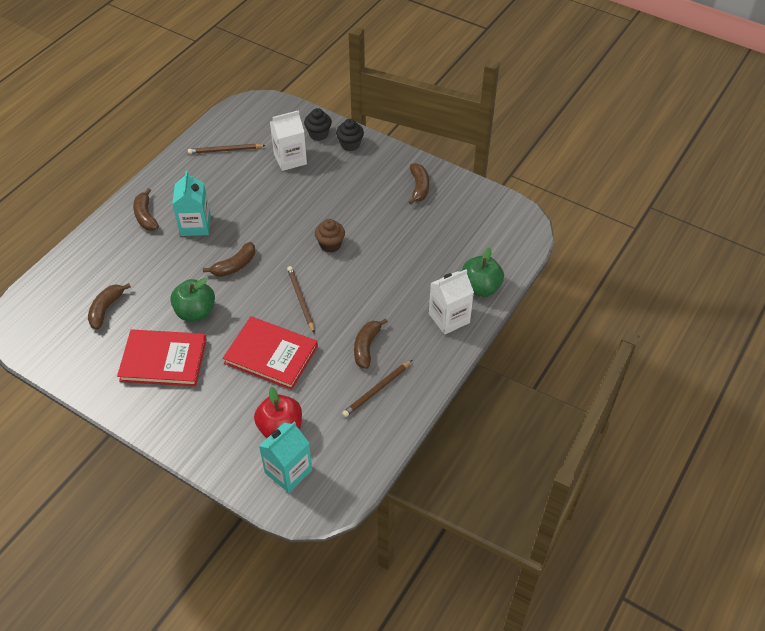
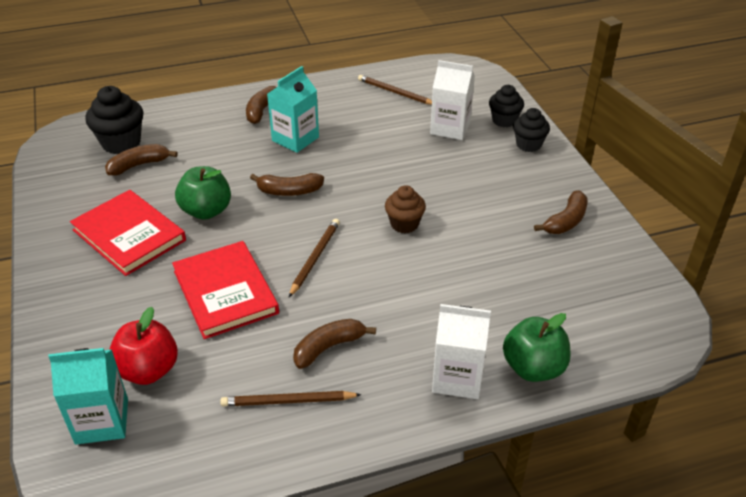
camera: 40 degrees right, 10 degrees down
(70, 301) = (121, 143): none -> black cupcake

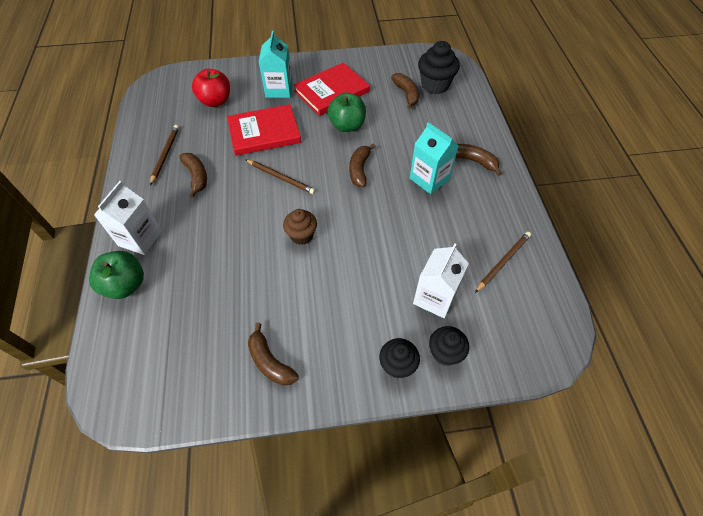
camera: 100 degrees right, 15 degrees up
(102, 421) = (189, 86): turquoise carton -> turquoise carton (279, 89)

